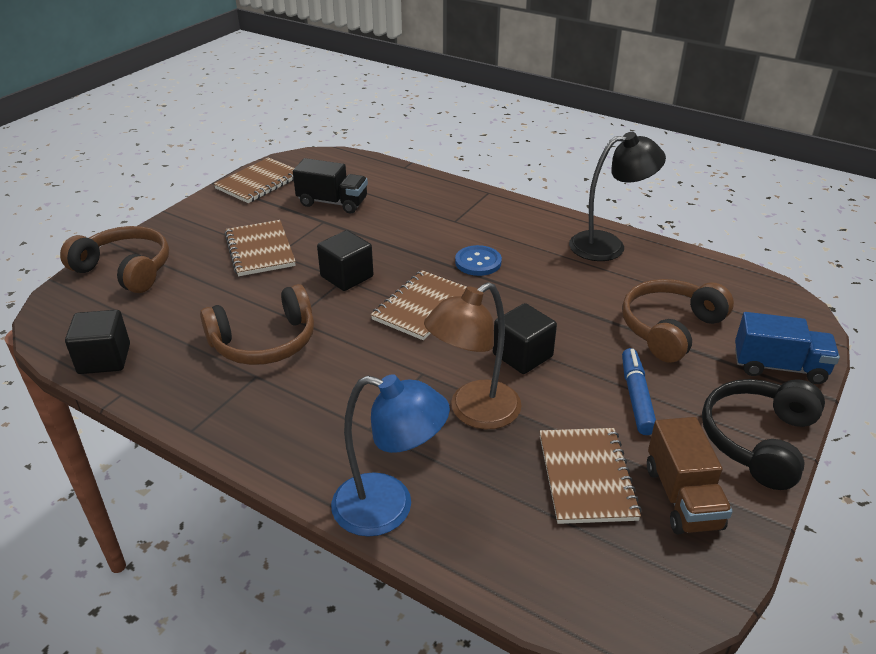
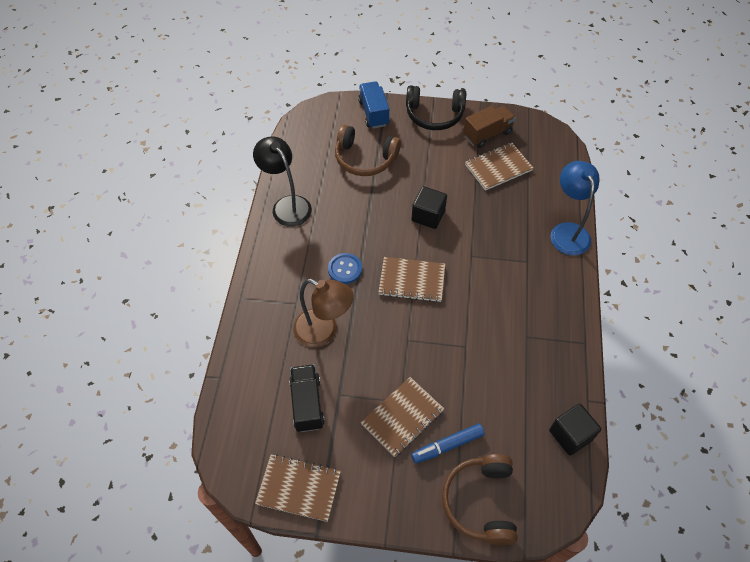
camera: 115 degrees left, 20 degrees up
(264, 342) = (496, 350): brown headphones -> none
(347, 276) = (403, 339): black cube -> none
(474, 412) = (486, 222): brown lamp -> brown lamp (324, 332)
(636, 397) = (432, 161): blue marker -> blue marker (447, 445)

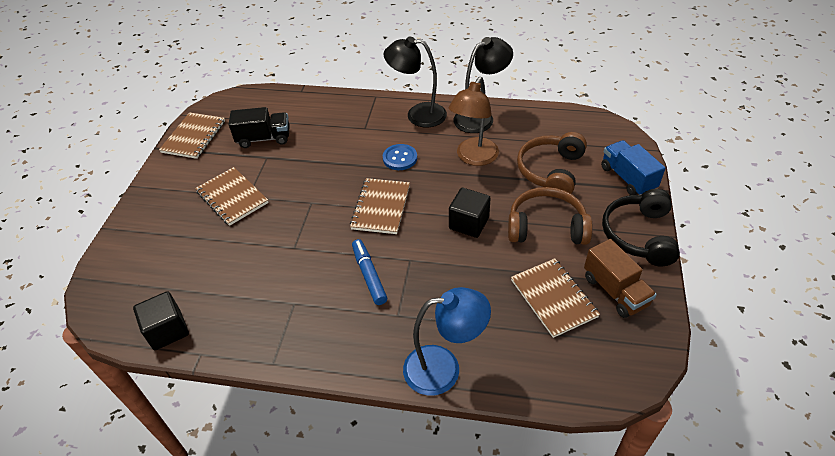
camera: 95 degrees right, 10 degrees down
(278, 256) = (418, 114): none -> black lamp
(324, 332) = (332, 146): brown lamp -> brown lamp (473, 158)
(373, 113) = (627, 178): blue truck -> blue truck turned 105 degrees counterclockwise
(447, 445) = (194, 227): blue marker -> blue marker (369, 275)
(481, 502) = (133, 249): brown headphones -> brown headphones (546, 227)

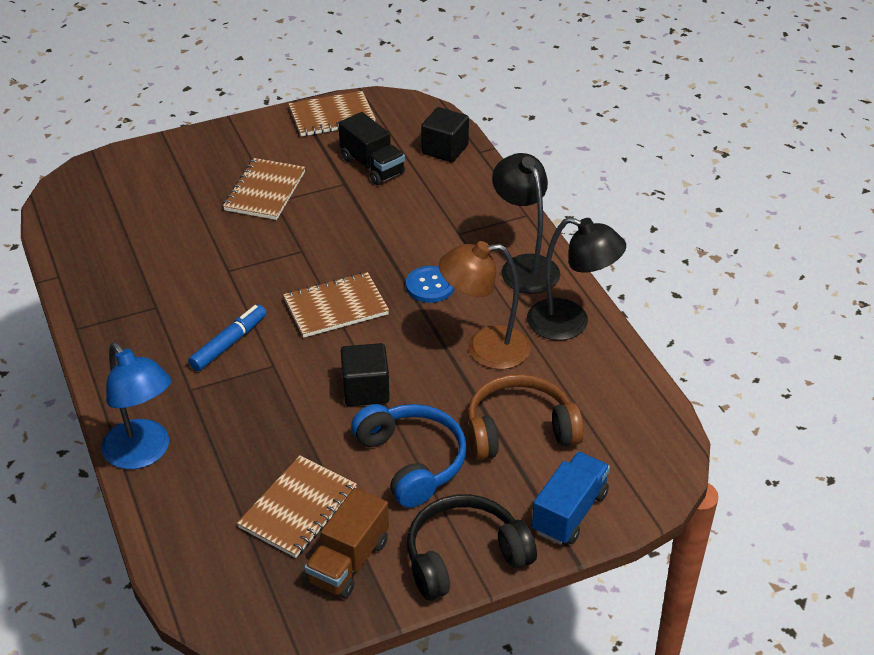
camera: 55 degrees right, 5 degrees down
(167, 330) = (71, 241): black cube -> black cube (445, 149)
(546, 227) = (411, 461): brown headphones -> blue headphones

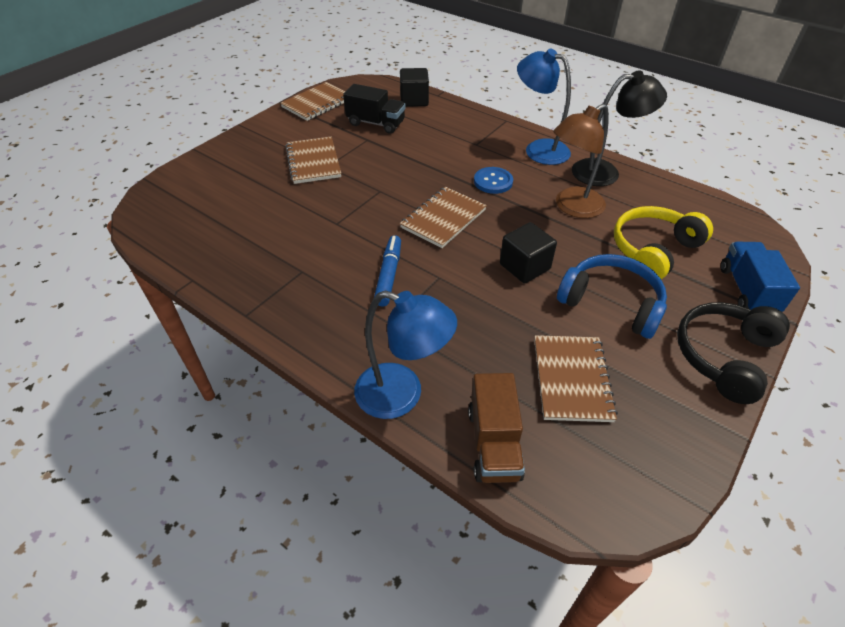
camera: 30 degrees left, 5 degrees up
(348, 562) = (654, 403): brown truck -> brown truck (494, 443)
(519, 430) = (653, 250): brown headphones -> yellow headphones
(524, 266) = (538, 149): black lamp -> blue lamp

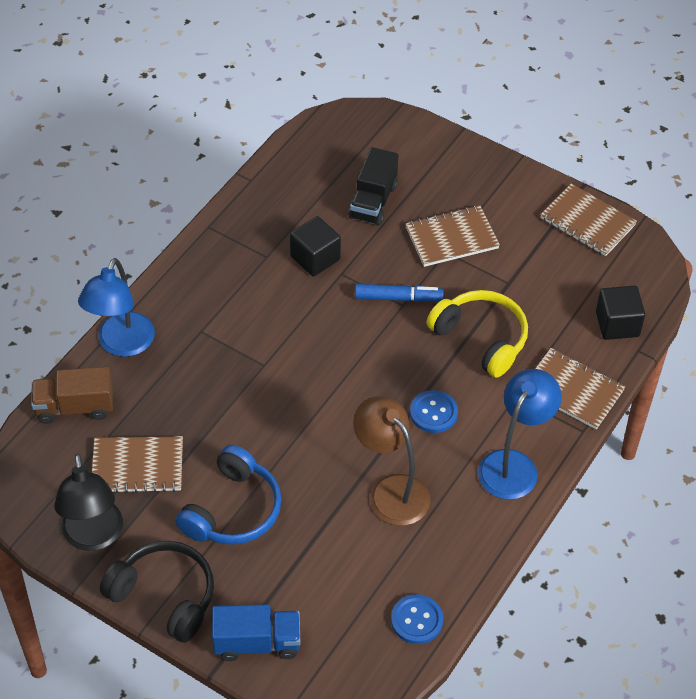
camera: 85 degrees right, 5 degrees up
(376, 123) = (548, 288): black truck -> black truck (373, 201)
(389, 275) = (264, 324): blue marker -> blue marker (398, 298)
(443, 219) = (357, 365): brown notebook -> brown notebook (572, 390)
(524, 266) = (283, 438): black cube -> black cube (315, 258)
(605, 172) = (470, 535): black lamp -> black lamp (94, 537)
(653, 250) = (318, 563): yellow headphones -> yellow headphones (481, 338)
(688, 201) = (417, 620): none -> blue button

